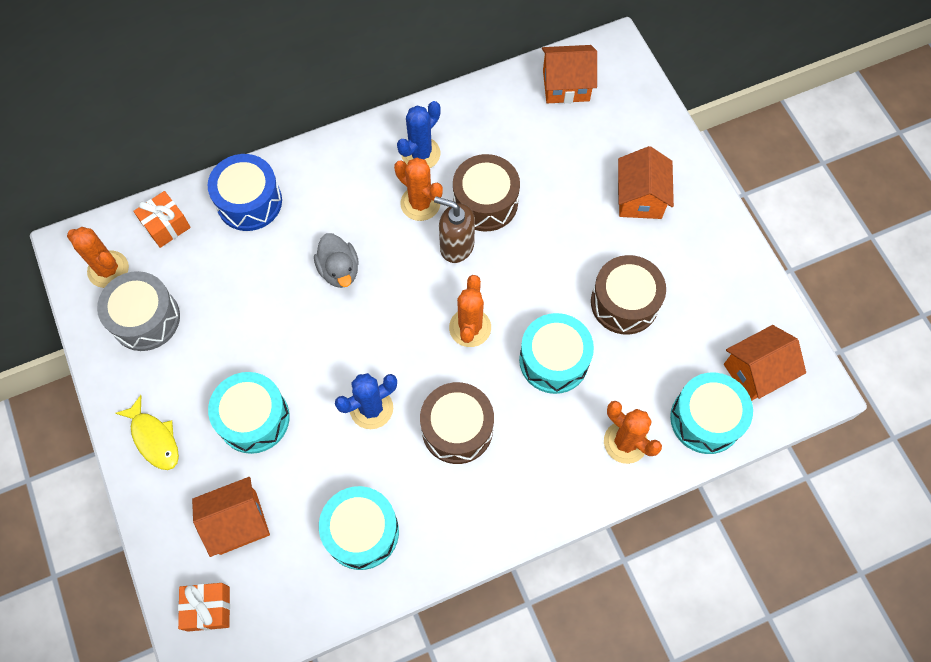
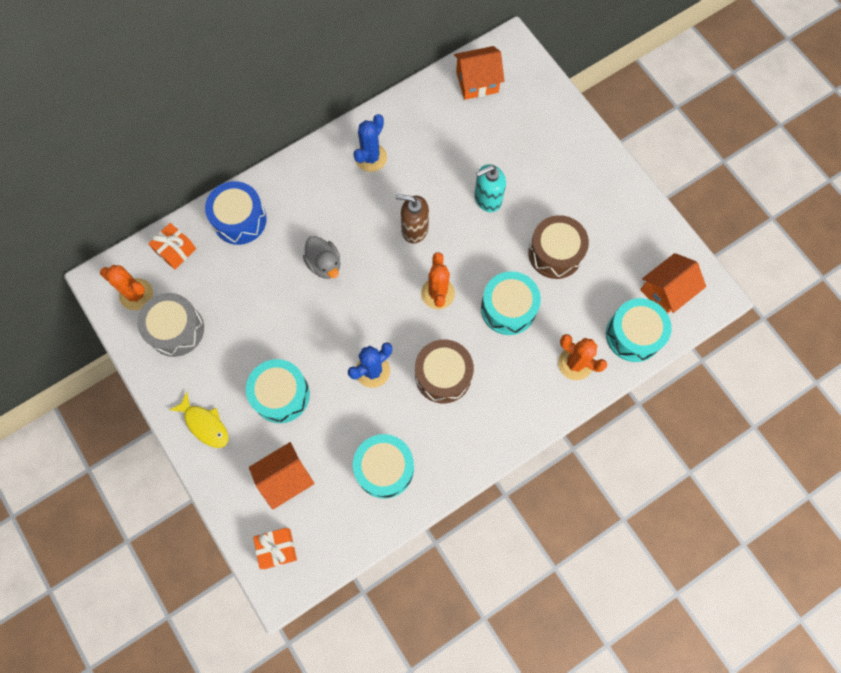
camera: 10 degrees left, 5 degrees up
(420, 203) = (378, 199): orange cactus -> none
(485, 202) = (430, 189): brown drum -> none
(552, 224) = (487, 199): none -> turquoise soap dispenser
(640, 198) = (552, 166): orange house -> none

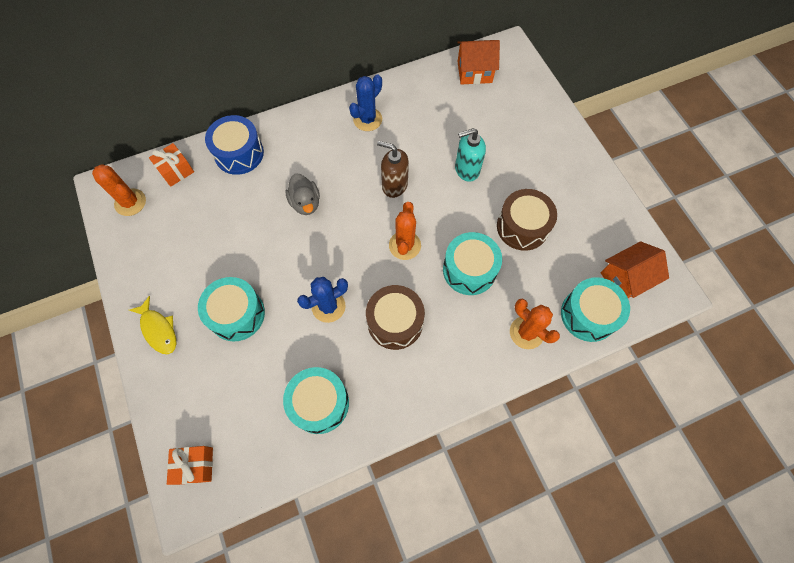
camera: 10 degrees right, 5 degrees down
(176, 329) = (156, 239): grey drum -> none
(286, 478) = (221, 396): orange house -> none

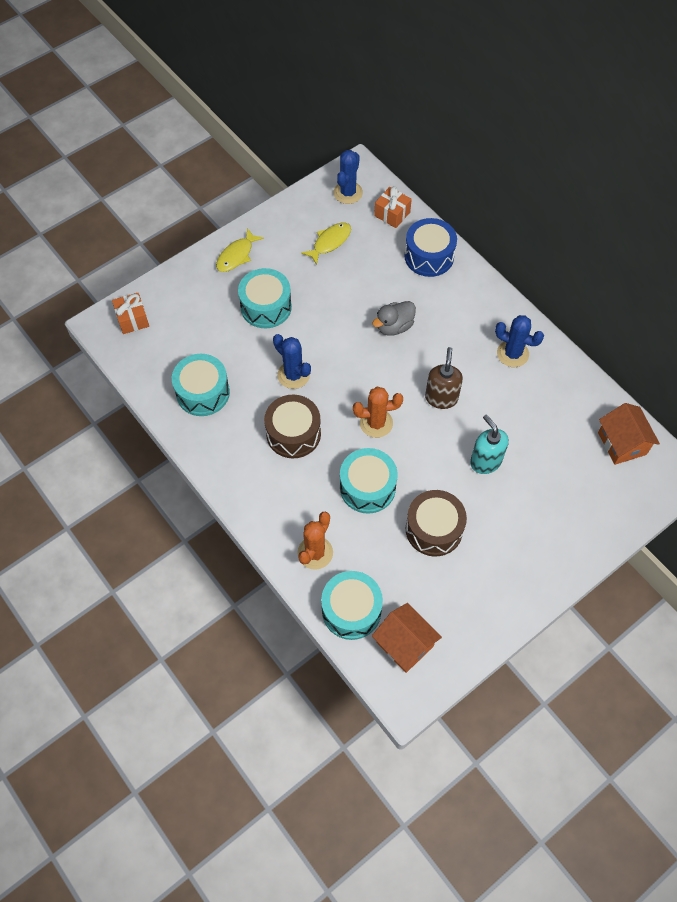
camera: 75 degrees right, 5 degrees down
(130, 202) = (348, 193): orange cactus -> blue cactus
(183, 234) = (330, 242): none -> yellow fish

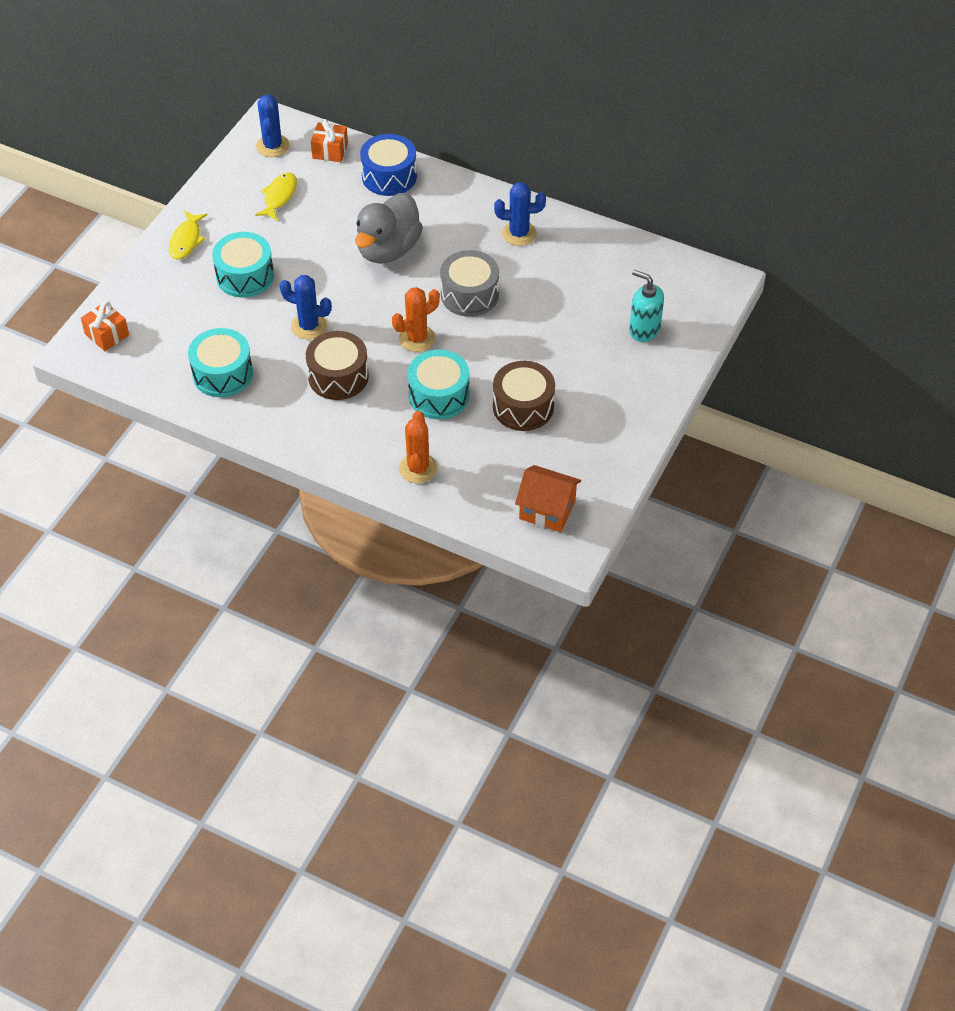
camera: 25 degrees left, 10 degrees down
(351, 610) = (480, 502): turquoise drum -> none
(394, 326) = (388, 249): grey duck -> grey duck, size x1.69
(441, 398) = (469, 295): brown soap dispenser -> grey drum
(485, 461) = (542, 333): turquoise soap dispenser -> turquoise soap dispenser (644, 330)
(622, 443) = (662, 273): orange house -> none

